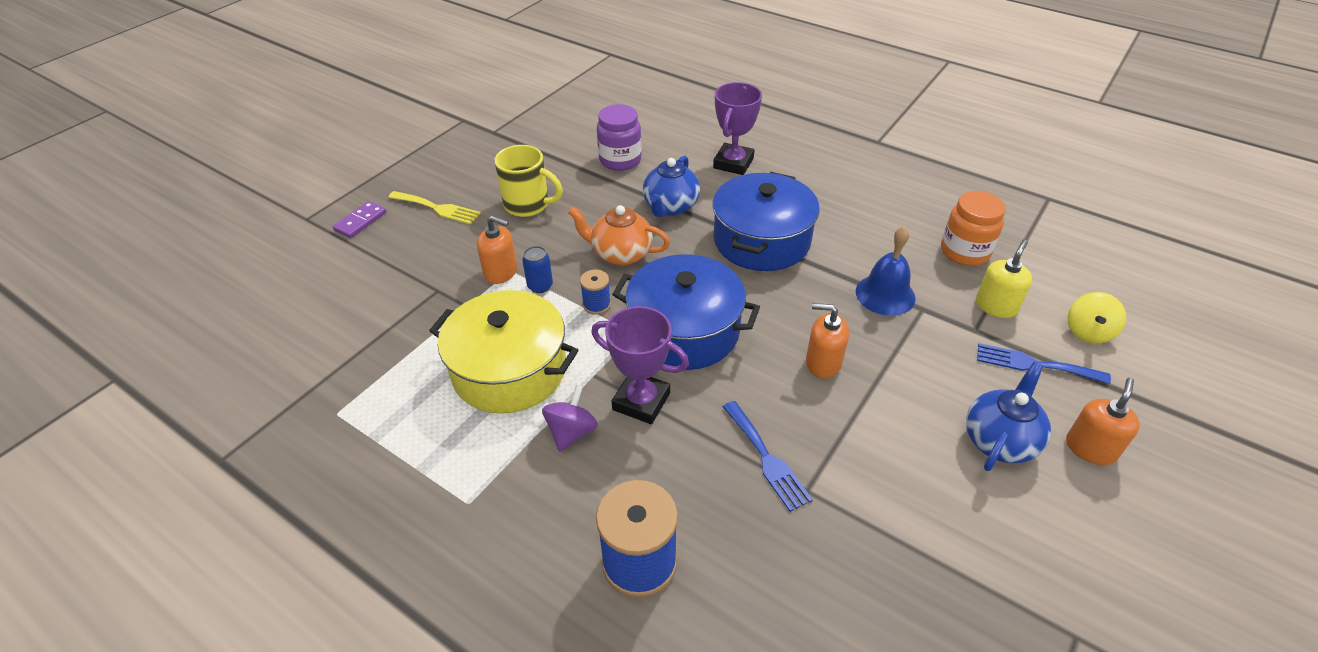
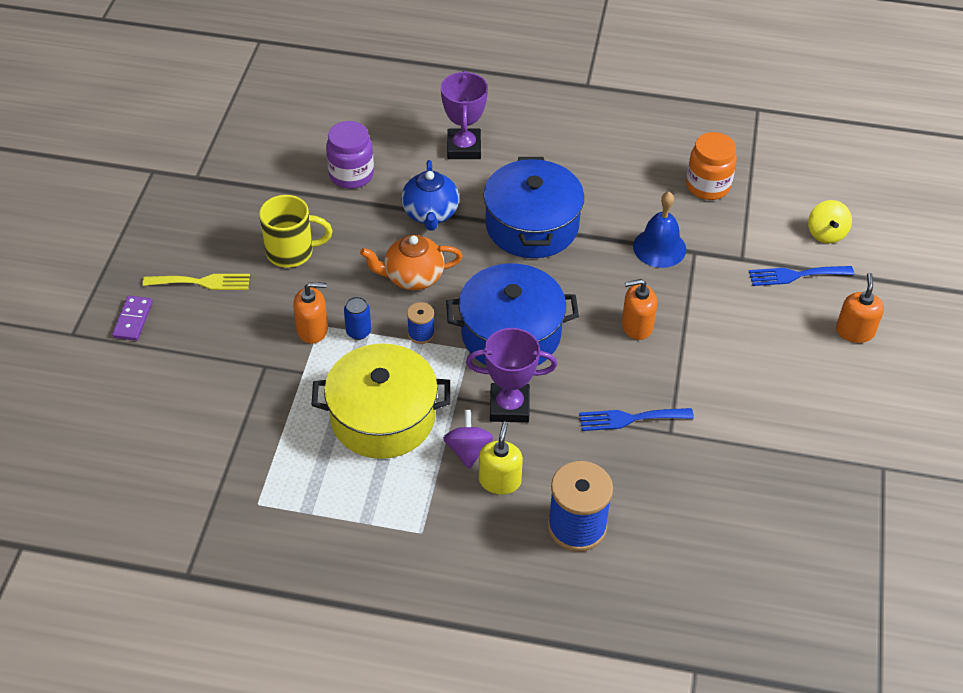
camera: 25 degrees left, 5 degrees up
(767, 458) = (630, 419): blue fork -> blue fork turned 135 degrees clockwise
(996, 306) = (750, 231): yellow soap dispenser -> yellow soap dispenser (499, 481)
(999, 440) = (791, 347): blue teapot -> none

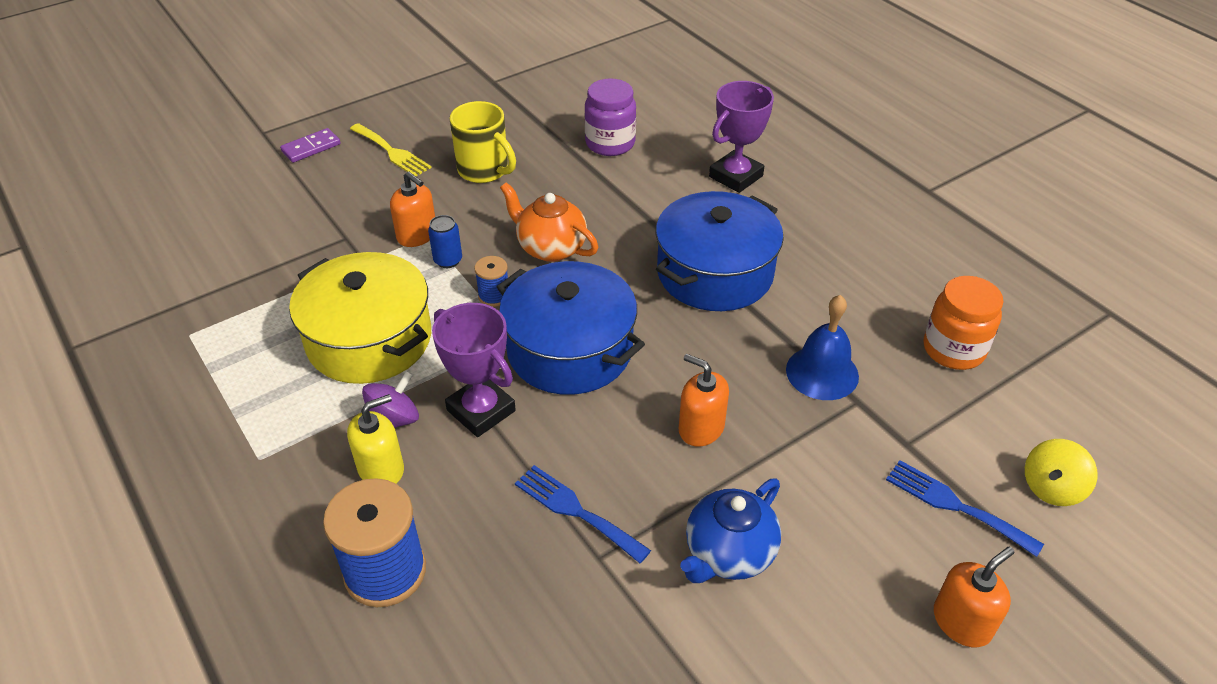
camera: 45 degrees right, 5 degrees down
(430, 214) = (635, 209): blue teapot -> blue teapot (728, 554)

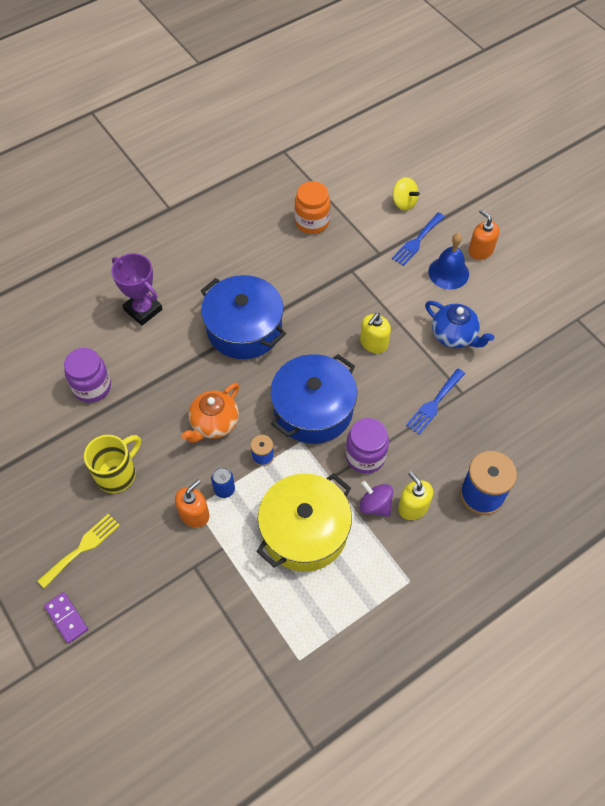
camera: 90 degrees left, 15 degrees up
(481, 410) = (365, 456): purple trophy -> purple jar
(701, 428) = (373, 343): orange soap dispenser -> yellow soap dispenser
(822, 372) = (330, 283): blue bell -> blue bell (448, 272)

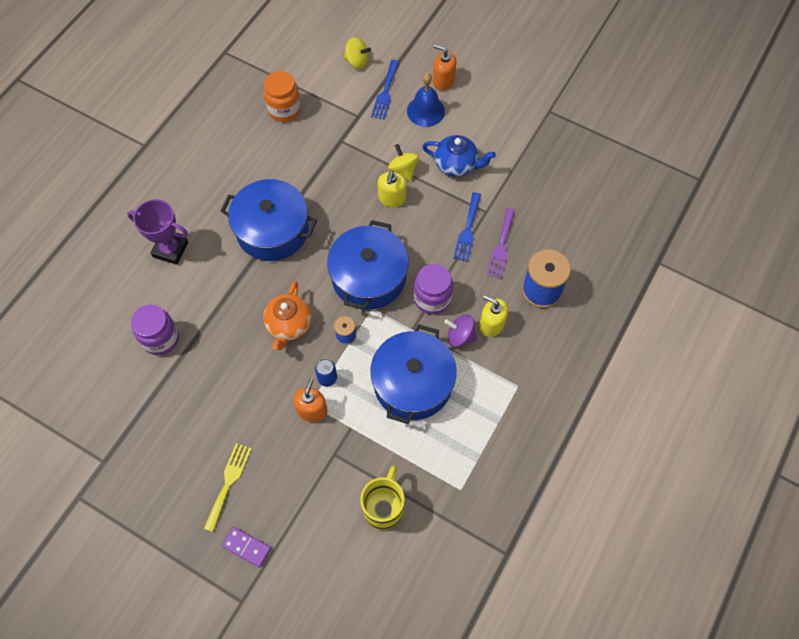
camera: 25 degrees left, 5 degrees up
(117, 473) = (225, 405): yellow mug -> yellow mug (384, 507)
(304, 531) = (413, 383): yellow pot -> blue pot
(398, 321) = (403, 170): none -> yellow spinning top
(461, 433) = (501, 246): none -> purple fork

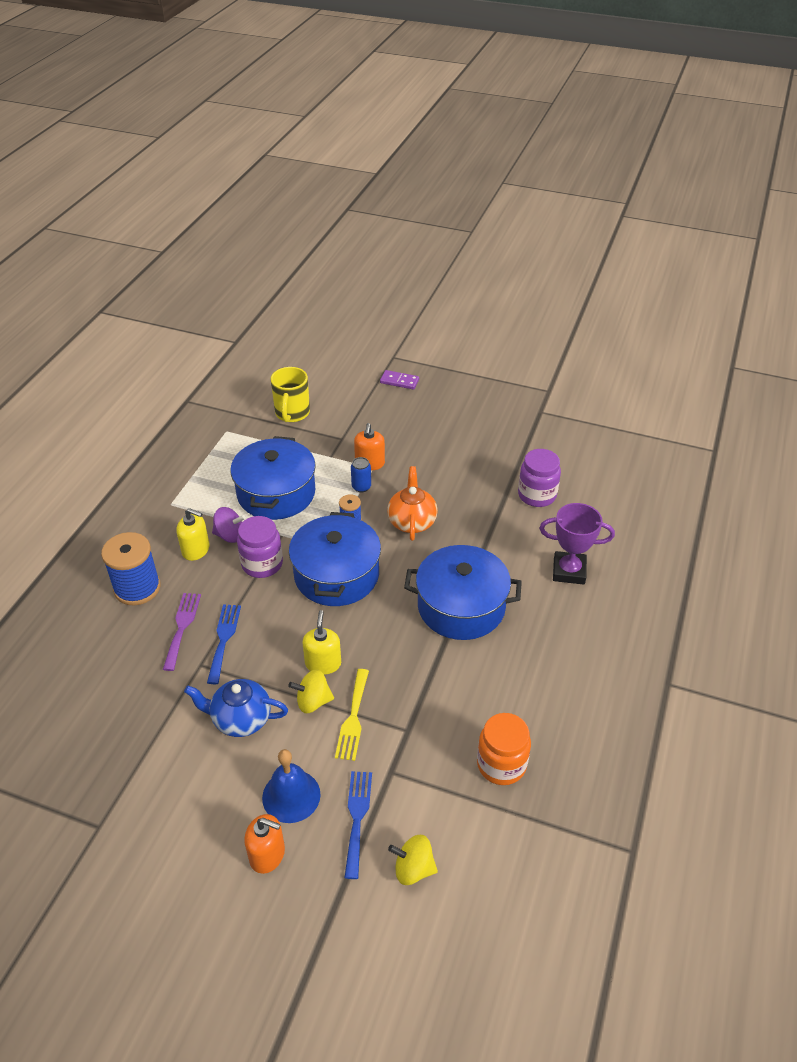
camera: 170 degrees right, 20 degrees down
(228, 482) = (428, 412): yellow fork -> yellow fork (353, 718)
(403, 170) = (313, 701): yellow spinning top -> yellow spinning top turned 120 degrees clockwise

